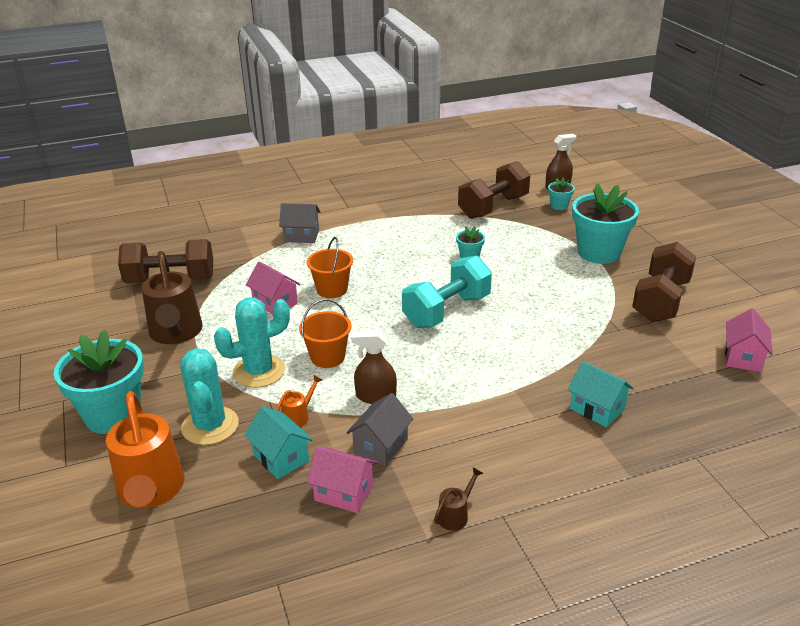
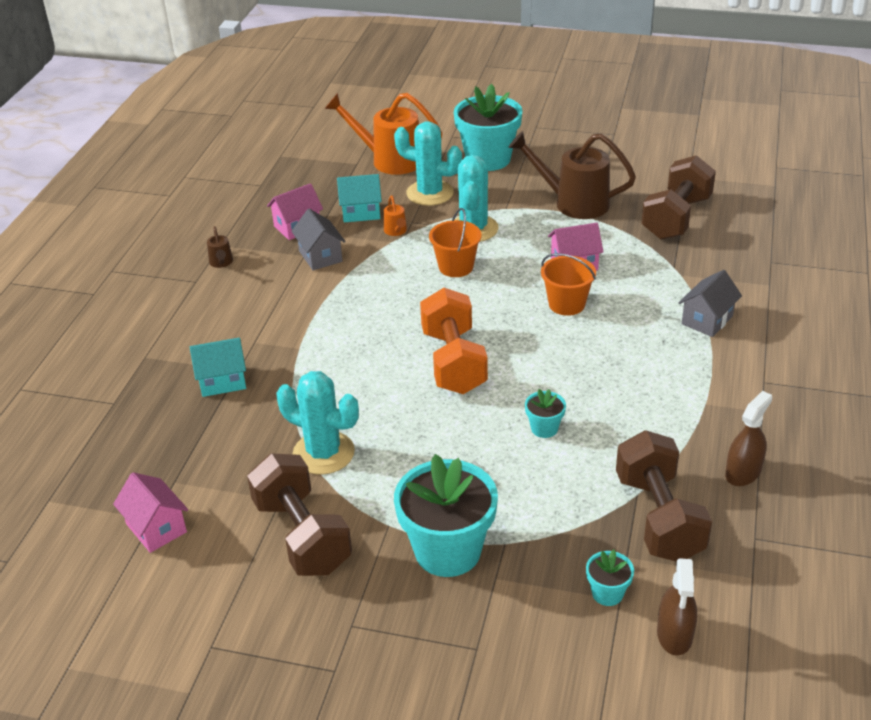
camera: 125 degrees right, 5 degrees up
(376, 396) = (377, 273): brown spray bottle -> brown spray bottle (743, 472)
(446, 311) = (454, 362): turquoise dumbbell -> orange dumbbell
(594, 324) = (323, 453): none -> turquoise cactus

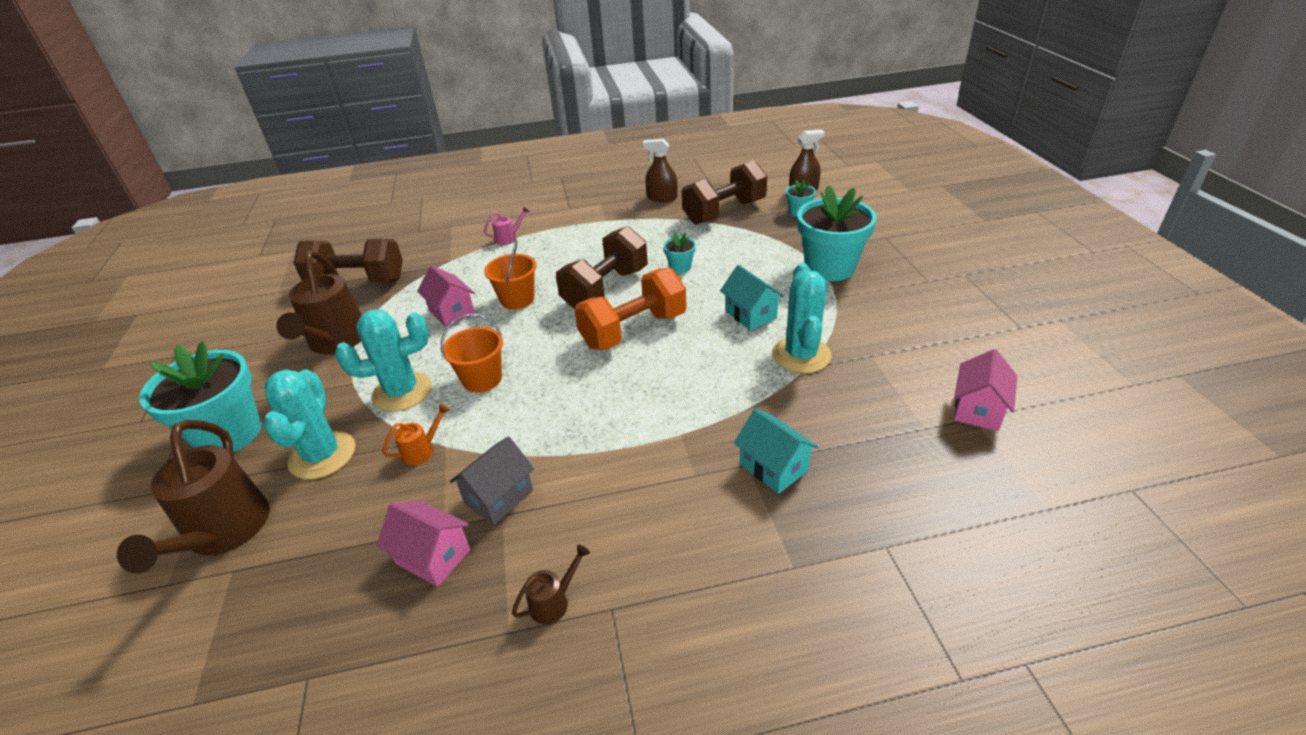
camera: 115 degrees left, 0 degrees up
(302, 535) = (889, 329): brown dumbbell -> brown dumbbell (606, 289)
(361, 212) = (381, 503): turquoise house -> turquoise house (750, 314)
(390, 160) = (224, 533): orange watering can -> brown watering can
(707, 320) = (509, 238): grey house -> pink watering can

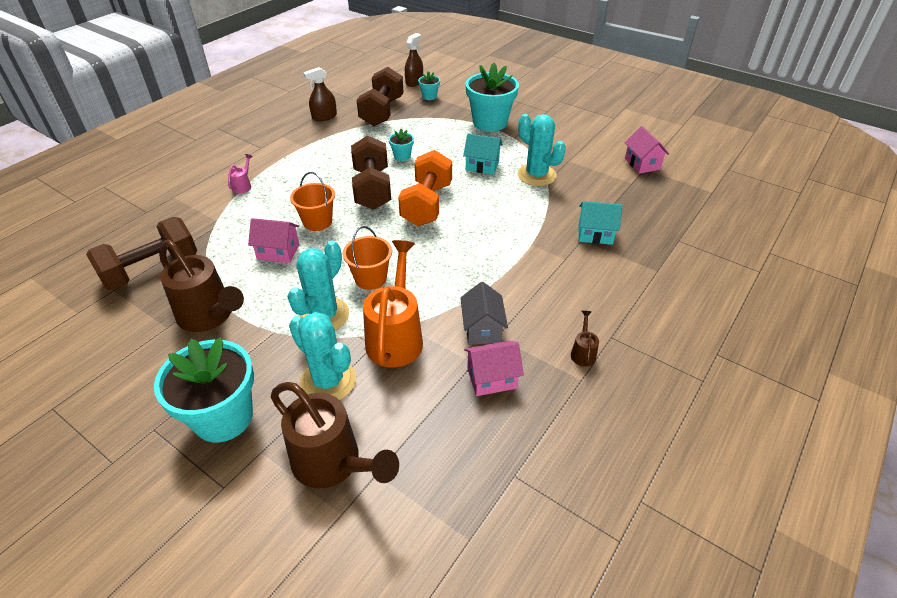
camera: 45 degrees left, 5 degrees up
(422, 451) = (396, 337): orange watering can -> orange watering can, size x2.31

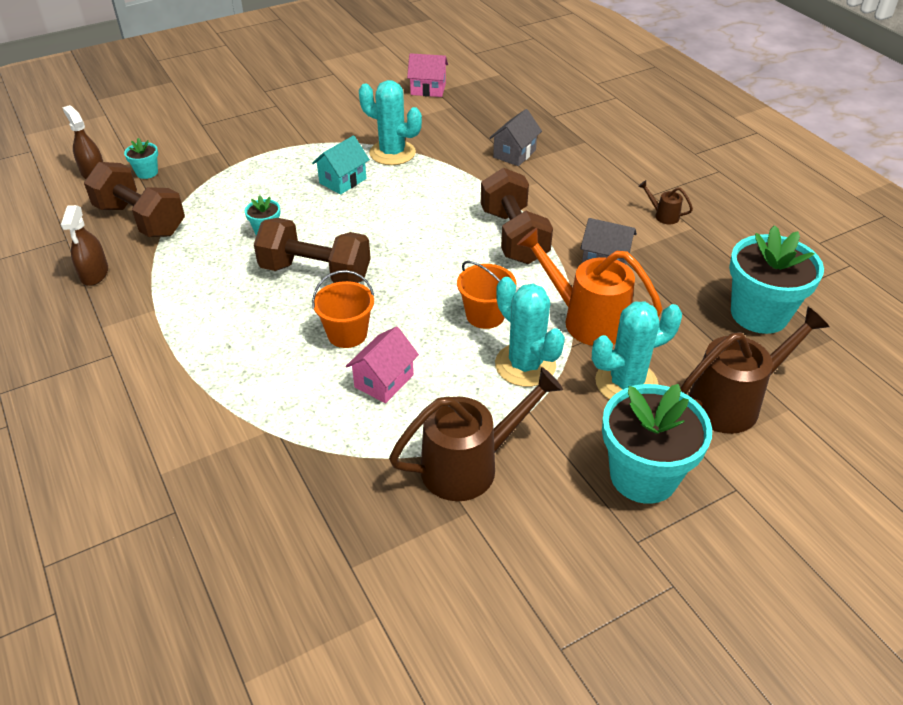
camera: 65 degrees left, 0 degrees up
(151, 270) = (333, 517): brown dumbbell -> brown dumbbell (514, 236)
(243, 186) = (202, 389): pink watering can -> none
(426, 204) = (382, 240): orange dumbbell -> none
(490, 123) = (259, 148): turquoise flower pot -> turquoise flower pot (759, 314)
(491, 378) = (670, 275): pink house -> none
(536, 175) = (392, 153): turquoise cactus -> turquoise cactus turned 45 degrees clockwise
(595, 234) = (514, 154): turquoise house -> grey house

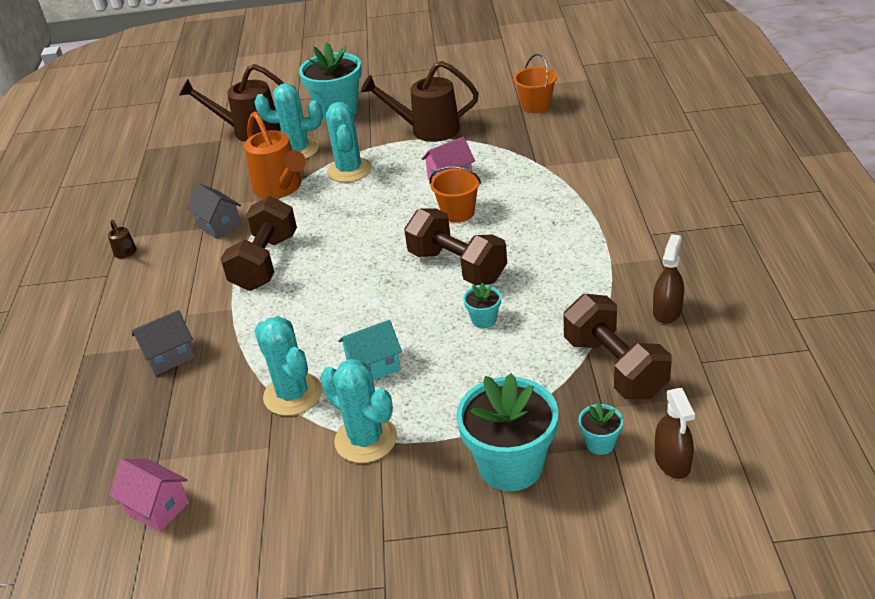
camera: 150 degrees left, 5 degrees down
(318, 142) = (366, 439): none -> turquoise cactus
(485, 315) = (347, 205): orange bucket -> orange bucket (536, 106)
(759, 314) = (166, 170): turquoise flower pot -> turquoise flower pot (511, 465)

